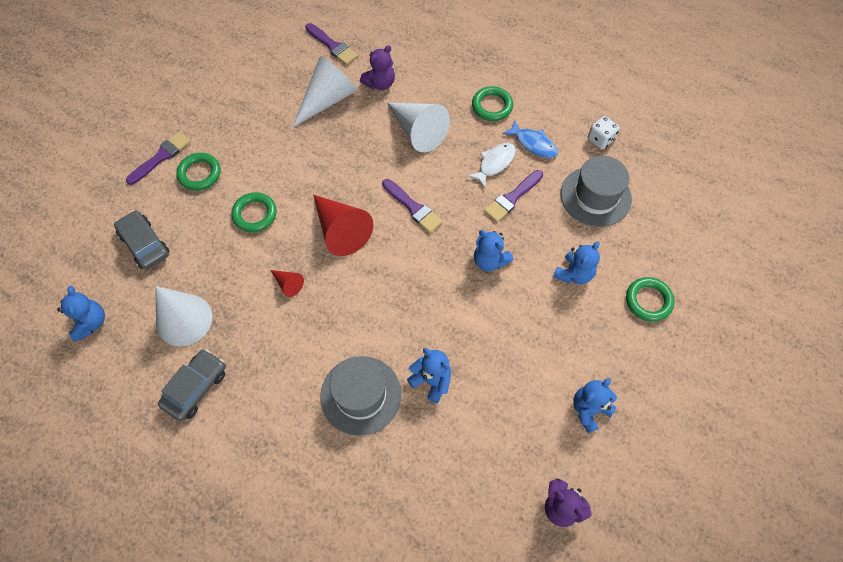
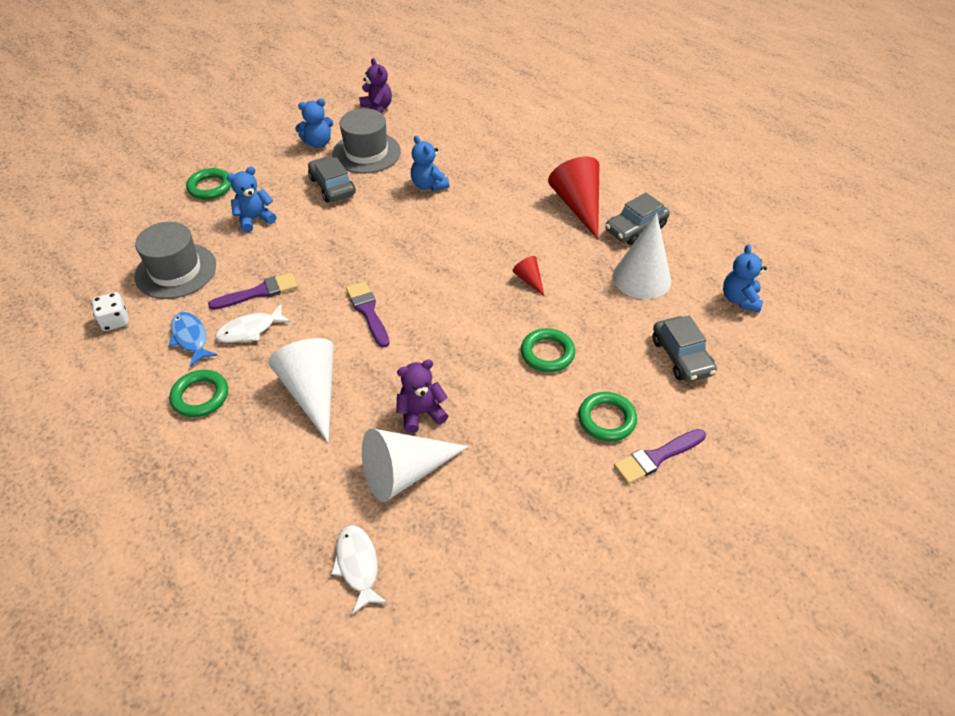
camera: 160 degrees left, 15 degrees down
(332, 46) = (358, 565): purple brush -> white fish
(341, 230) = (456, 311): red cone -> red cone (578, 206)
(361, 395) = (492, 191): grey hat -> grey hat (366, 153)
(380, 83) = (321, 474): purple teddy bear -> purple teddy bear (421, 413)
(489, 260) = (323, 248): blue teddy bear -> none
(530, 343) = (332, 186): none -> grey car

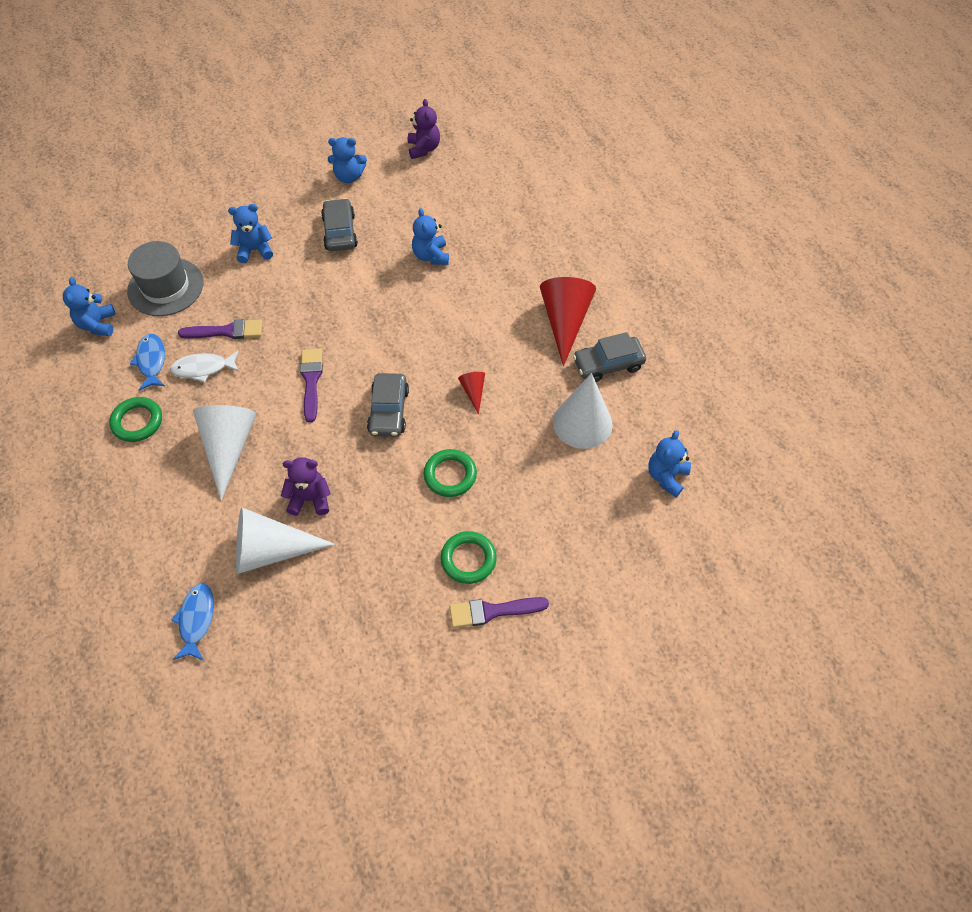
camera: 20 degrees right, 10 degrees up
(115, 321) = (97, 325): white dice -> blue teddy bear
(210, 187) = (230, 202): green ring -> none
(358, 565) = (196, 620): white fish -> blue fish
(366, 153) = (389, 200): grey hat -> none
(681, 356) = (573, 519): grey car -> grey car (389, 411)

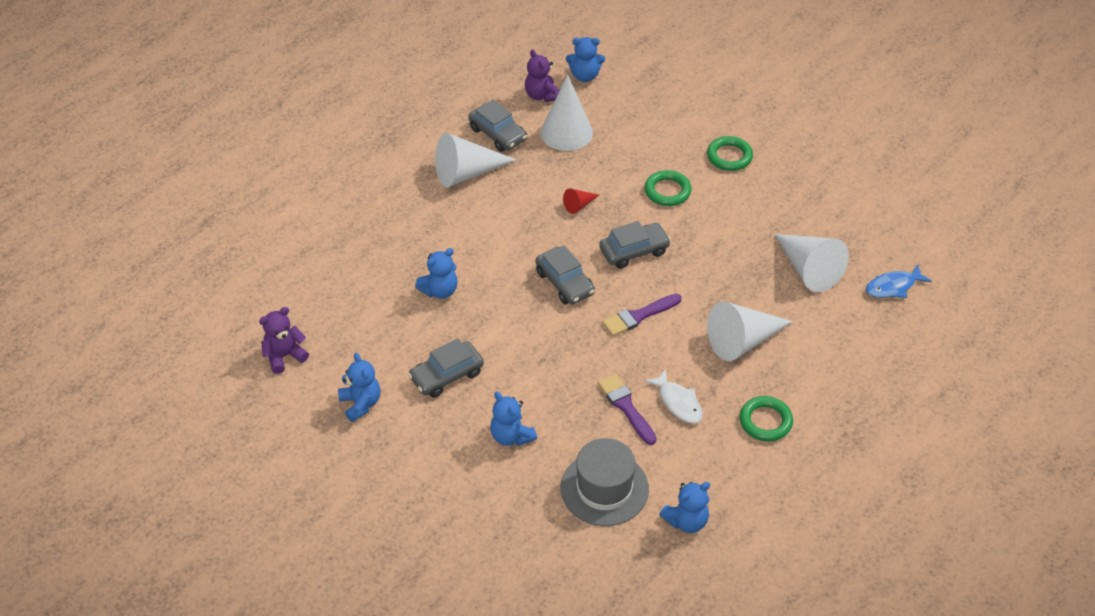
camera: 115 degrees left, 10 degrees down
(151, 361) = (697, 448): blue fish -> none
(310, 499) = (749, 266): purple teddy bear -> purple teddy bear (542, 95)
(384, 343) = (565, 283): none -> grey car
(492, 611) = (758, 131): purple brush -> none
(565, 321) = (467, 173): red cone -> white cone

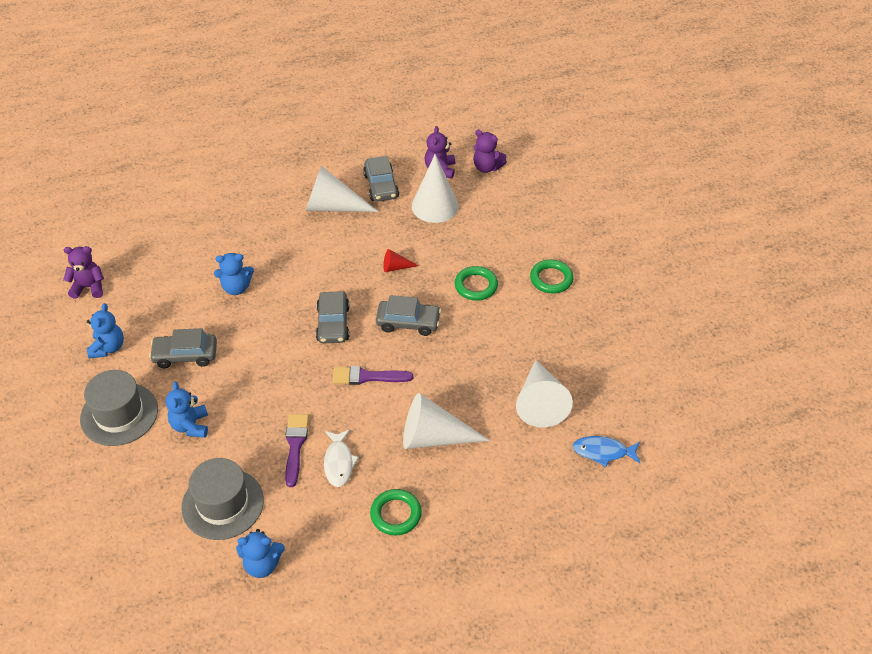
camera: 30 degrees right, 0 degrees up
(431, 459) = (119, 414): none -> grey hat
(585, 76) = (487, 167): blue teddy bear -> purple teddy bear

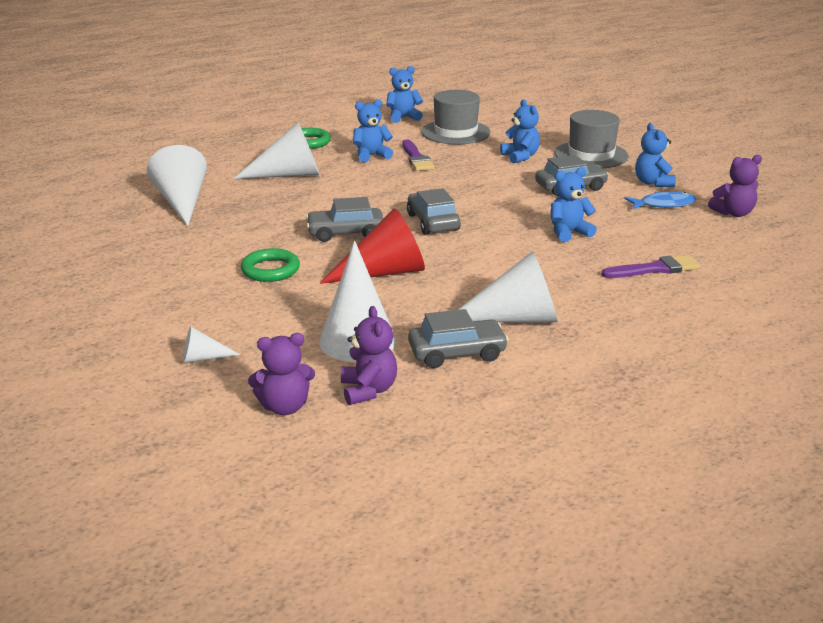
camera: 165 degrees right, 20 degrees down
(339, 463) = (371, 156): white fish -> blue teddy bear
(367, 377) = (372, 196): purple brush -> purple brush (655, 269)
(381, 186) = (457, 353): grey car -> grey car turned 105 degrees clockwise
(396, 267) = (384, 272): red cone -> red cone, size x2.13
(487, 167) = (285, 407): purple teddy bear -> purple teddy bear turned 150 degrees clockwise
(528, 209) = (203, 358): none -> white cone
(551, 279) = (167, 288): green ring -> none
(603, 452) = (118, 185): blue fish -> blue fish (664, 204)

